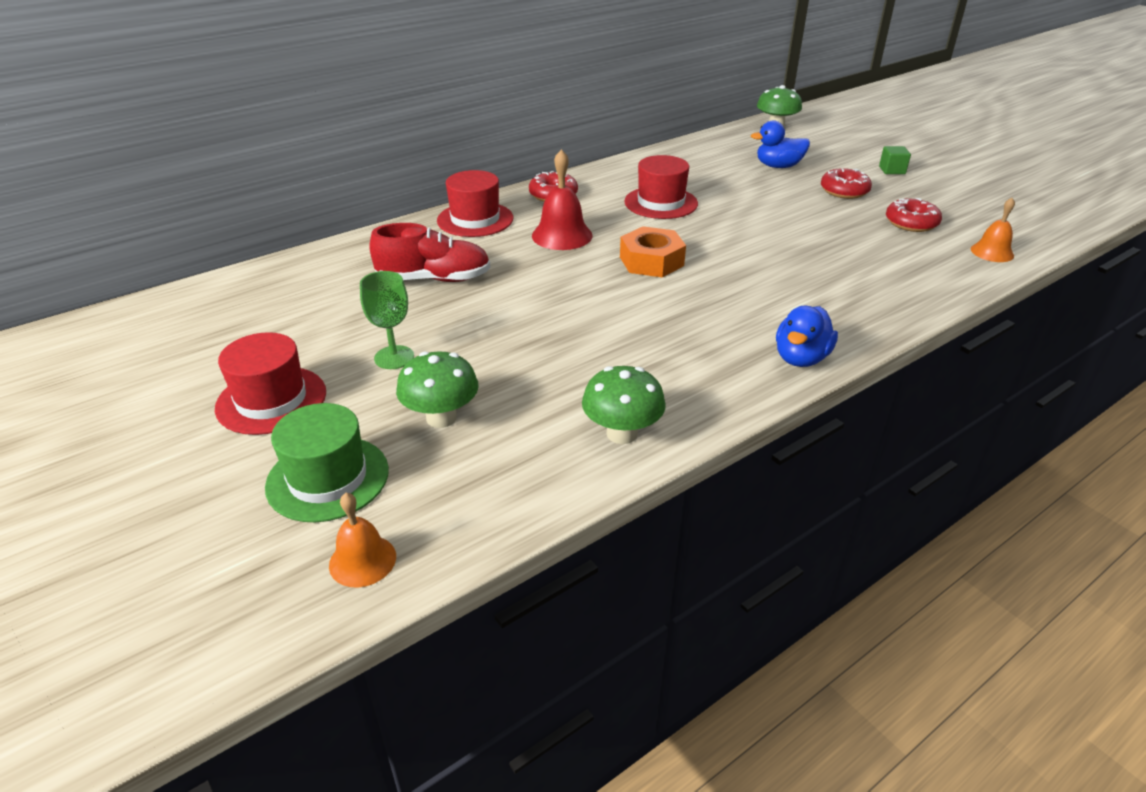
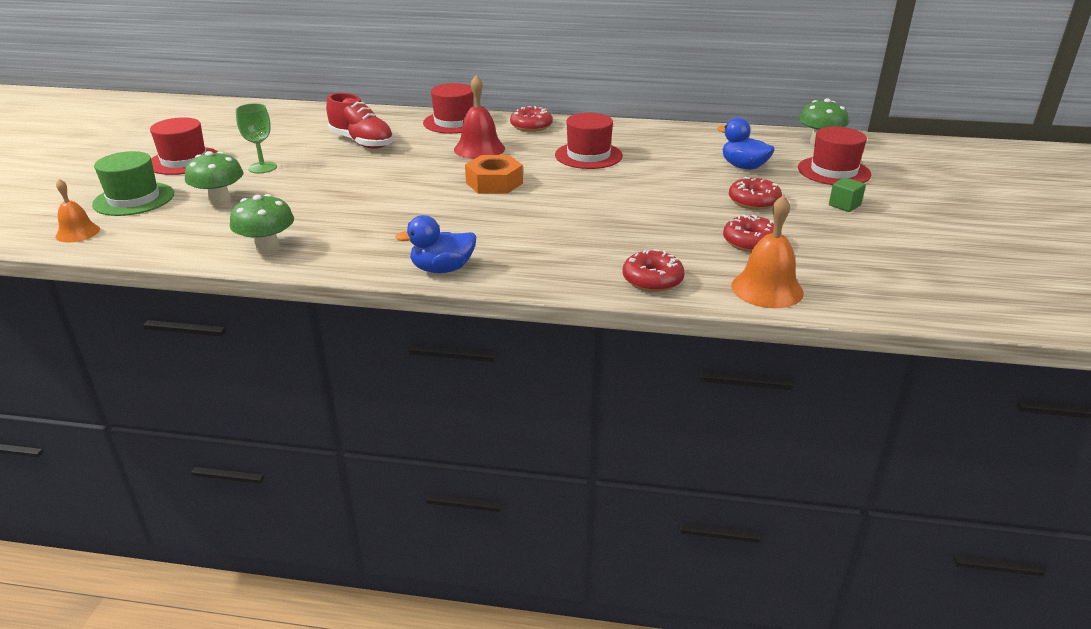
camera: 45 degrees right, 5 degrees down
(832, 147) = (833, 171): none -> red hat
(931, 282) = (652, 280): none -> red donut
(992, 252) = (767, 289): orange bell -> orange bell, size x1.56

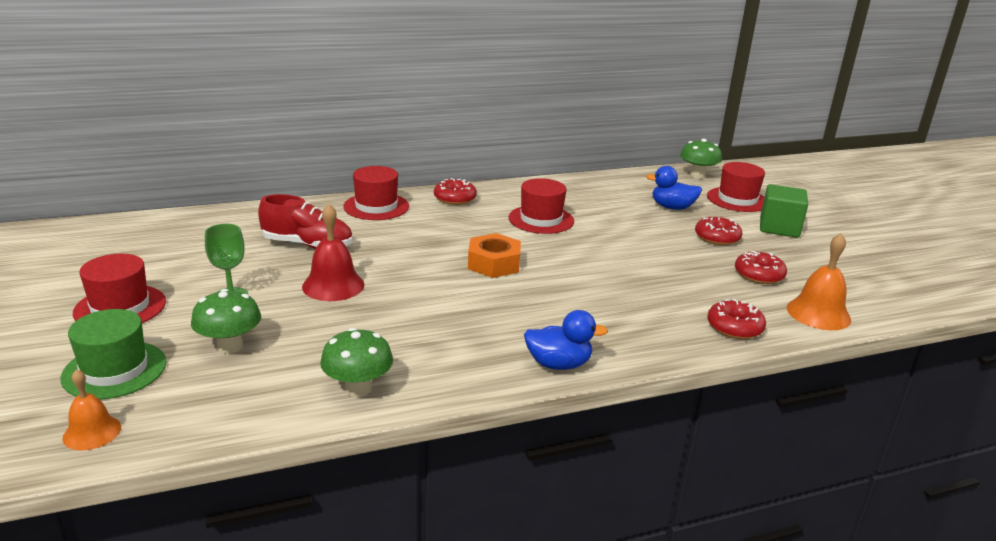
camera: 30 degrees left, 5 degrees down
(442, 269) = (558, 364): blue duck -> blue duck turned 135 degrees counterclockwise
(479, 149) = (436, 230): red bell -> red bell (333, 285)
(844, 205) = (779, 228): green cube -> green cube, size x1.88

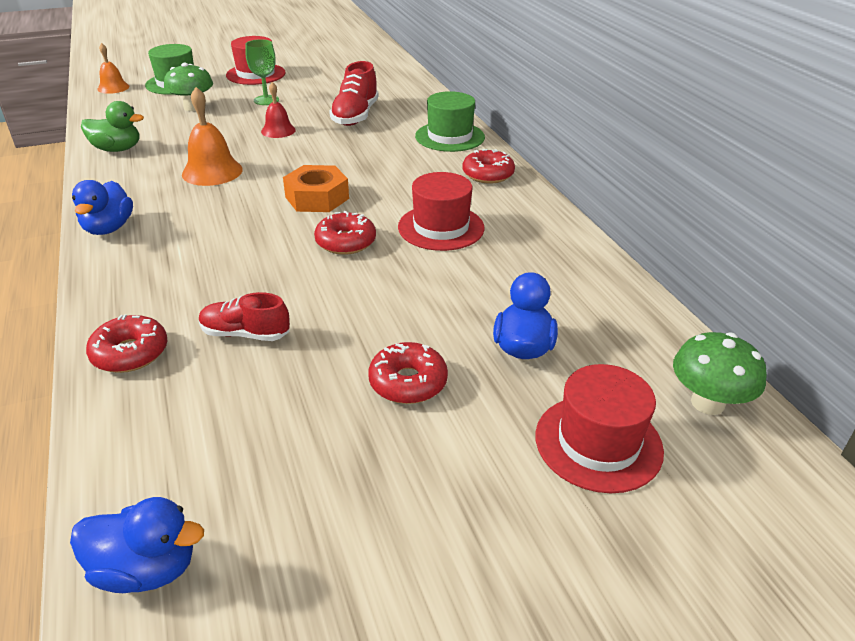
camera: 90 degrees right, 10 degrees up
(333, 285) = (278, 130): red bell -> red bell, size x0.64
(358, 389) = (117, 149): green mushroom -> green duck
(376, 206) = (450, 137): red hat -> green hat
(694, 286) = (245, 334): none -> red shoe
(759, 275) = (272, 407): red donut -> red donut (346, 242)
(779, 228) = (468, 480): green cube -> none
(818, 313) = (137, 451): orange bell -> orange bell (212, 171)
(886, 302) = (146, 569): none -> blue duck

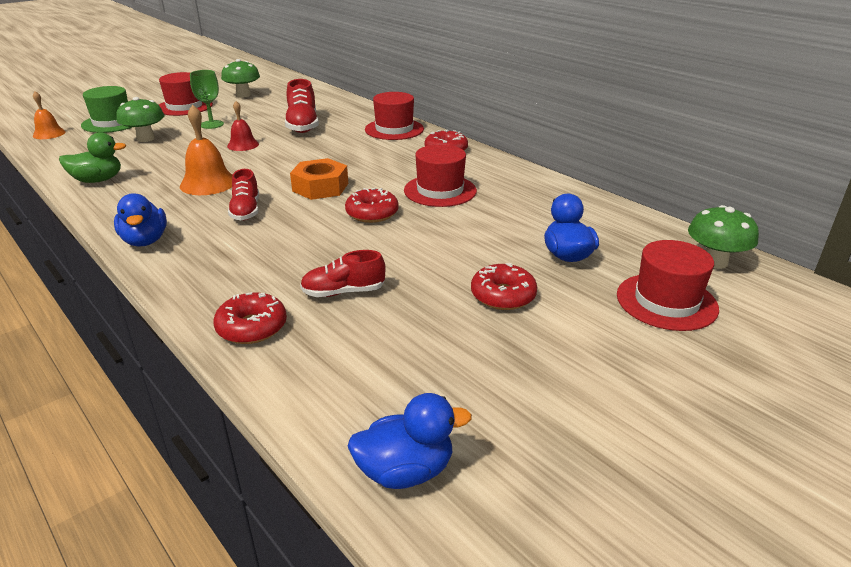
camera: 20 degrees left, 5 degrees down
(223, 212) = (246, 211): none -> red shoe
(323, 68) = (243, 95): none -> green mushroom
(450, 137) = (394, 129): green hat -> red hat

